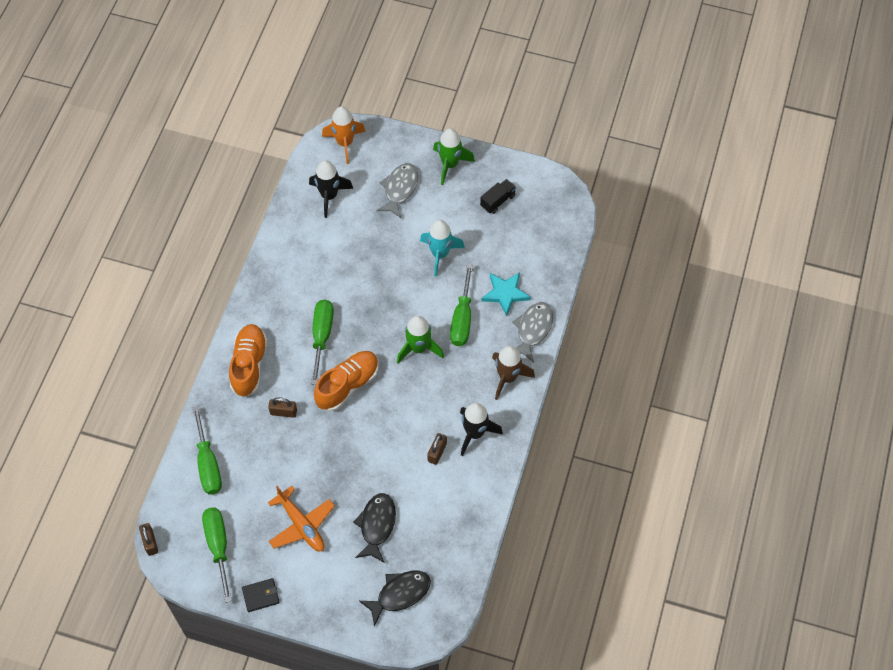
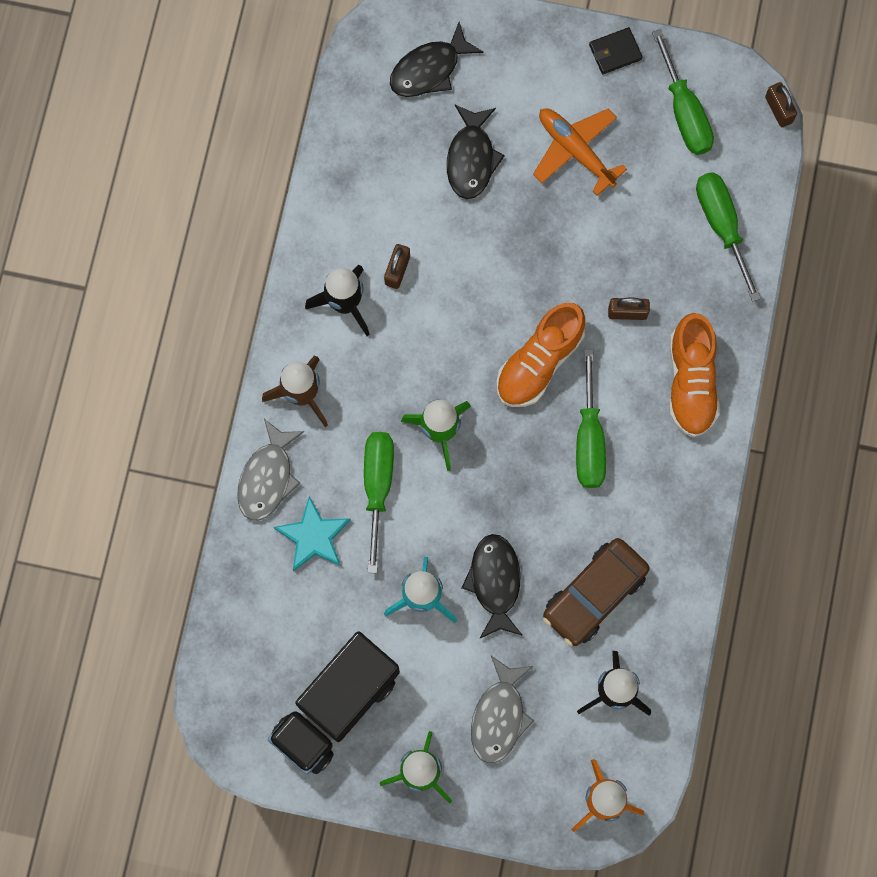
camera: 175 degrees right, 15 degrees up
(332, 248) = (594, 594): none -> brown car
(393, 259) = (495, 582): none -> black fish
(498, 201) = (336, 707): black truck -> black truck, size x2.25

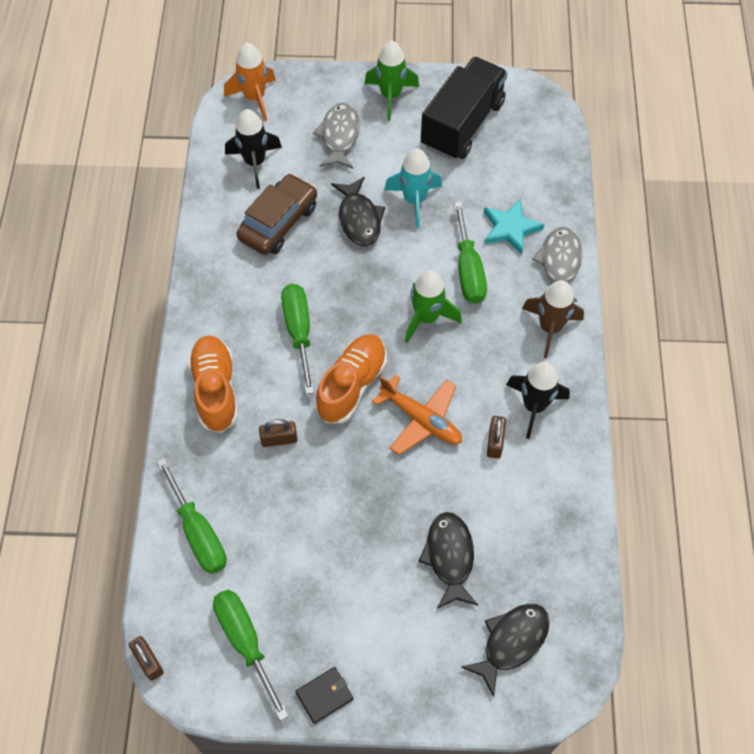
camera: 170 degrees right, 15 degrees down
(575, 151) = (349, 582): orange plane -> orange plane (421, 419)

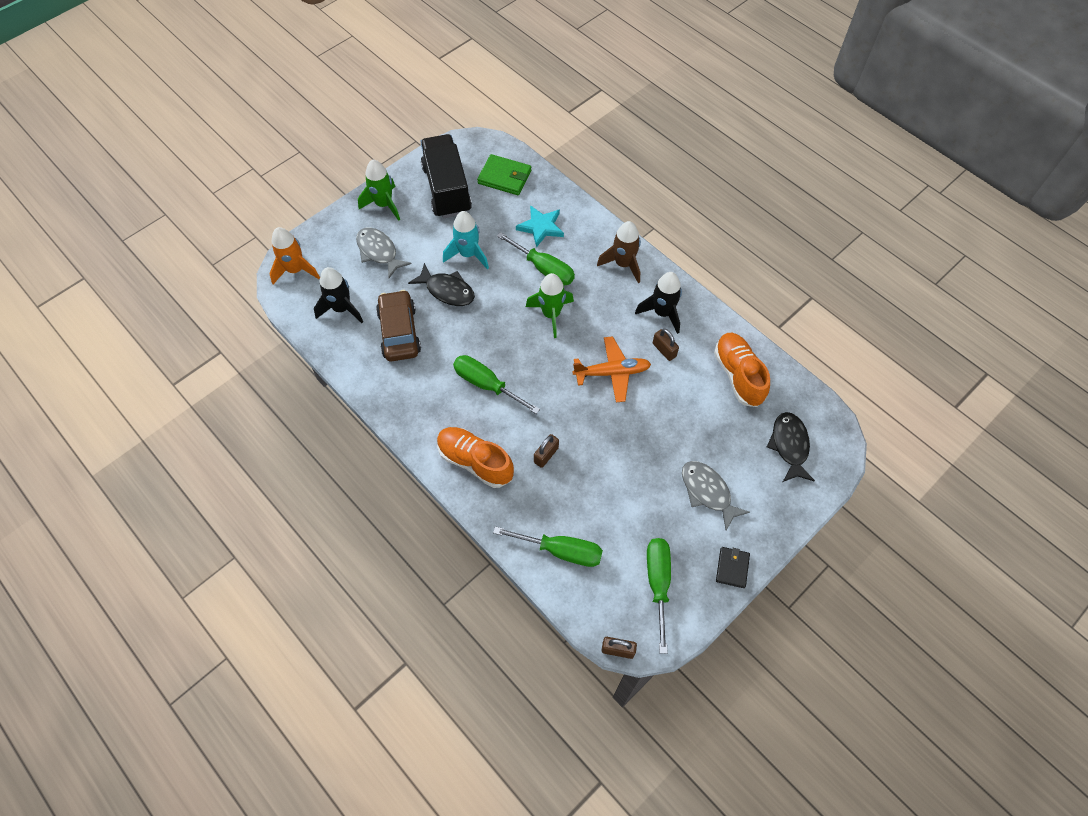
camera: 45 degrees left, 0 degrees up
(245, 642) = (658, 583): green screwdriver -> green screwdriver turned 75 degrees clockwise
(352, 385) = (552, 388): orange shoe -> orange shoe (738, 375)
(449, 557) = (710, 432): black fish -> none
(529, 153) = (504, 177): none -> green wallet
(559, 263) = (589, 225): grey fish -> grey fish (707, 492)

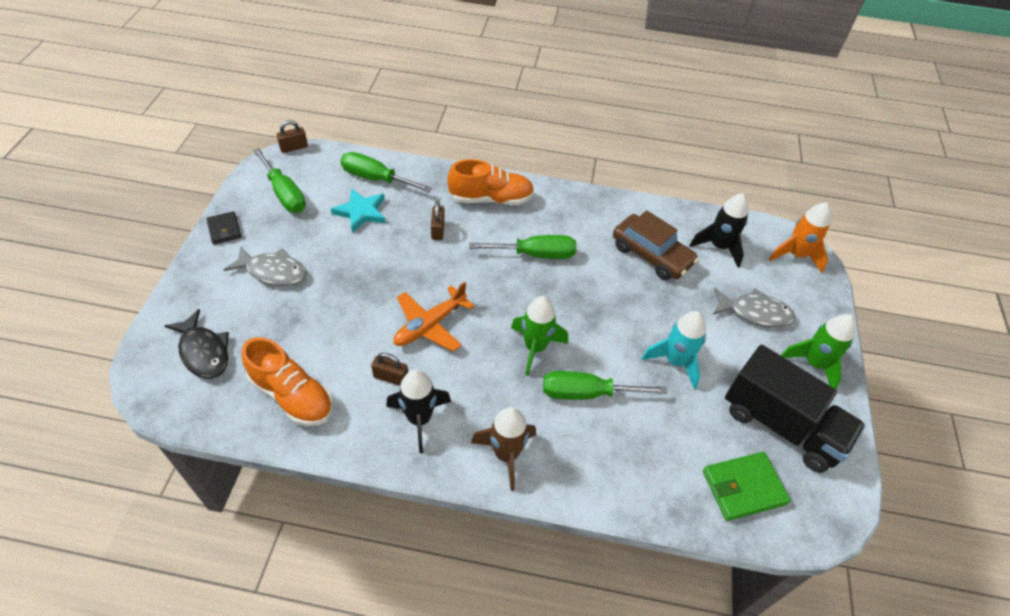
camera: 140 degrees right, 10 degrees down
(447, 290) = (653, 313): black fish -> none
(541, 227) = (637, 443): turquoise star -> turquoise star (361, 212)
(561, 551) = (376, 178): green screwdriver -> green screwdriver turned 45 degrees clockwise

